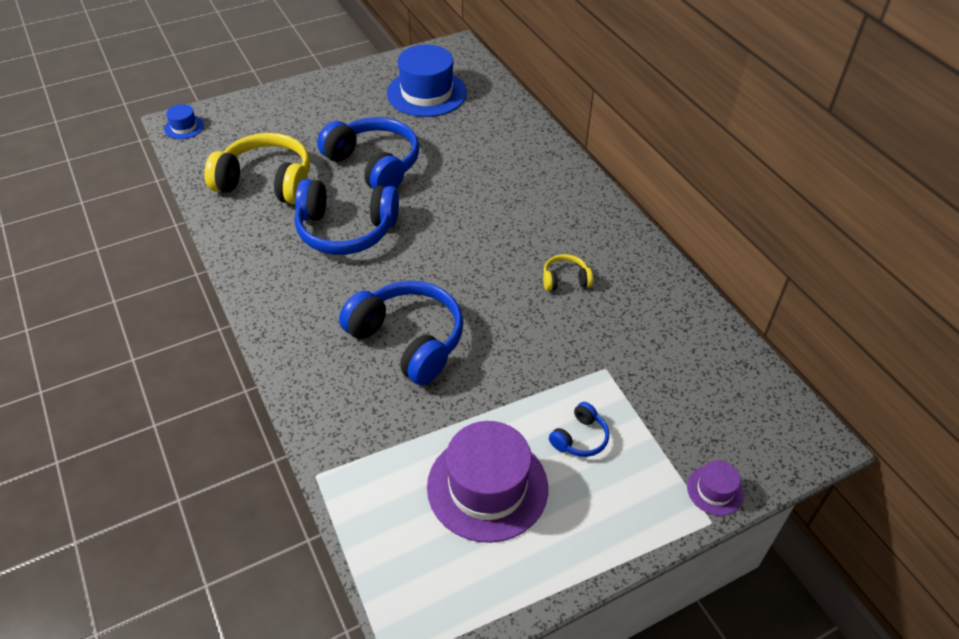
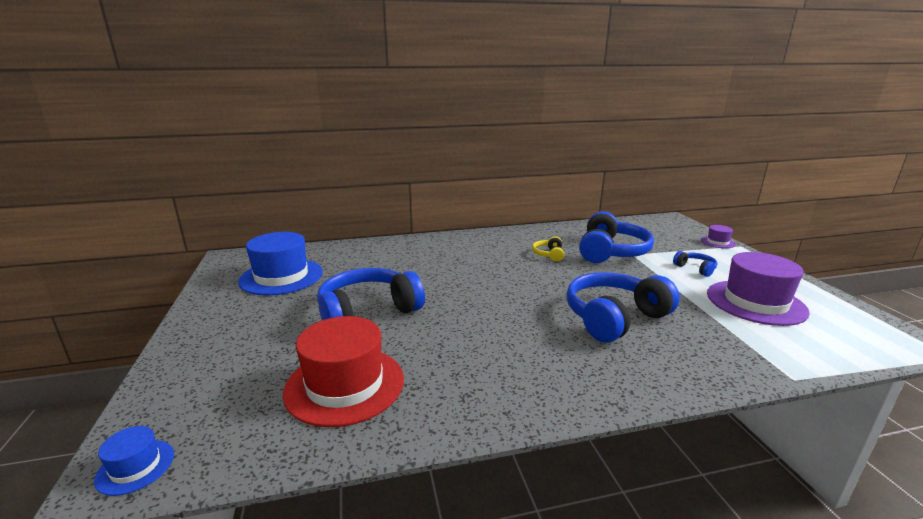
camera: 75 degrees left, 25 degrees down
(266, 182) = (345, 385): yellow headphones -> red hat
(346, 230) = (460, 336): blue headphones -> blue headphones (611, 252)

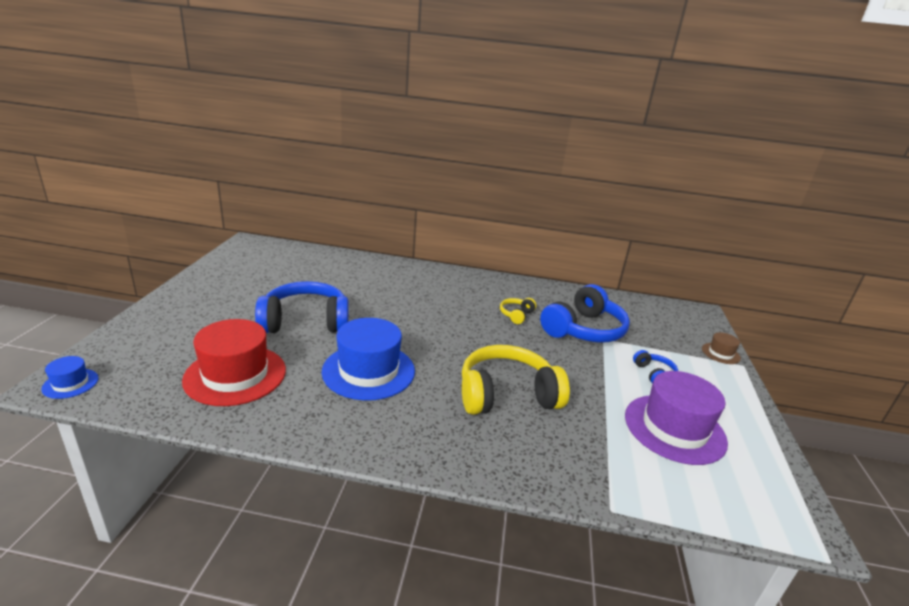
camera: 20 degrees right, 5 degrees up
(281, 276) = (270, 271): blue hat -> blue hat (368, 371)
(614, 317) = (506, 394): blue headphones -> yellow headphones
(717, 242) = (720, 353): purple hat -> brown hat

